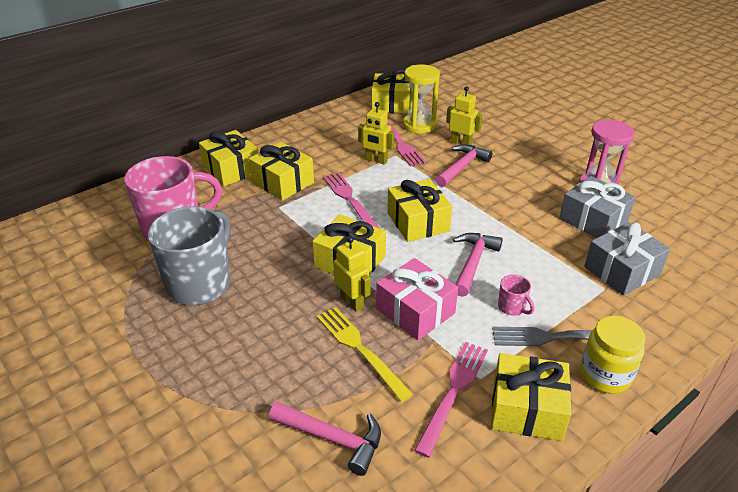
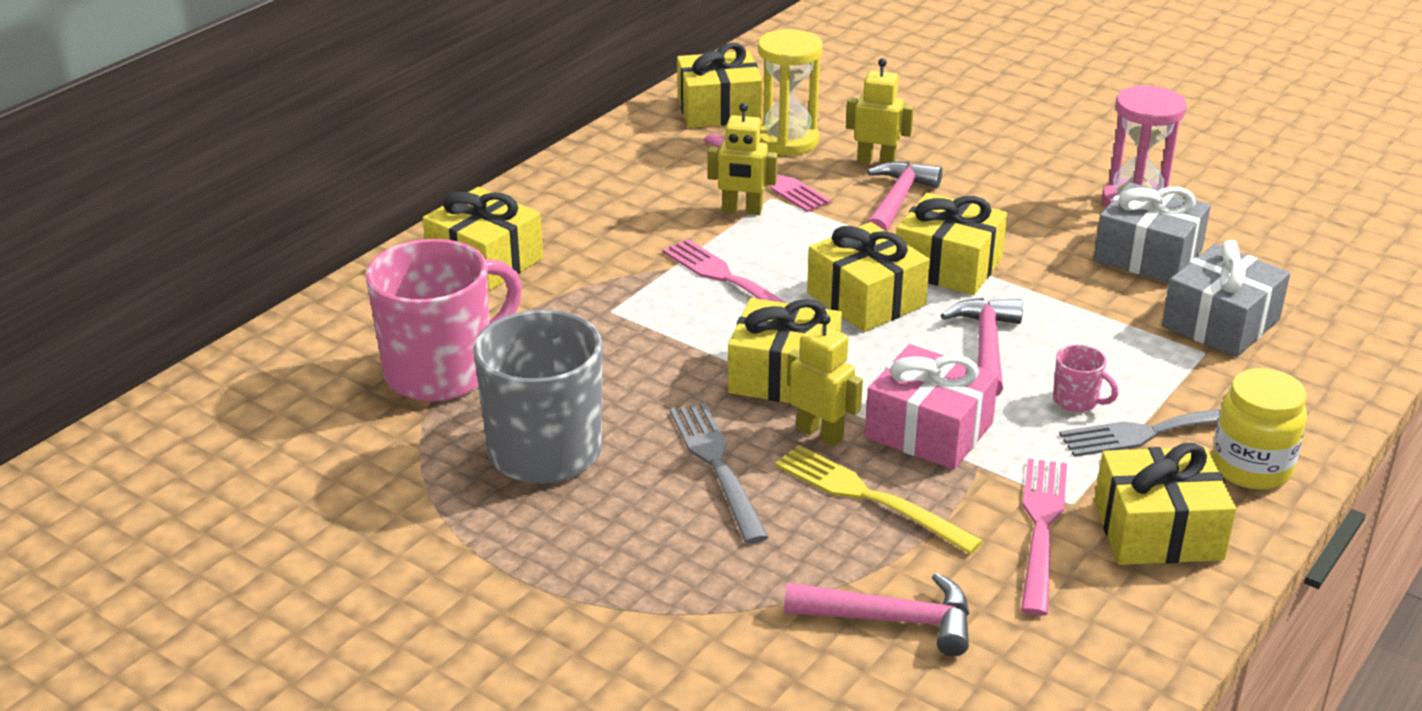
camera: 15 degrees left, 5 degrees down
(282, 182) = (594, 270): yellow gift -> yellow gift (948, 266)
(285, 311) = (717, 466): none -> grey fork

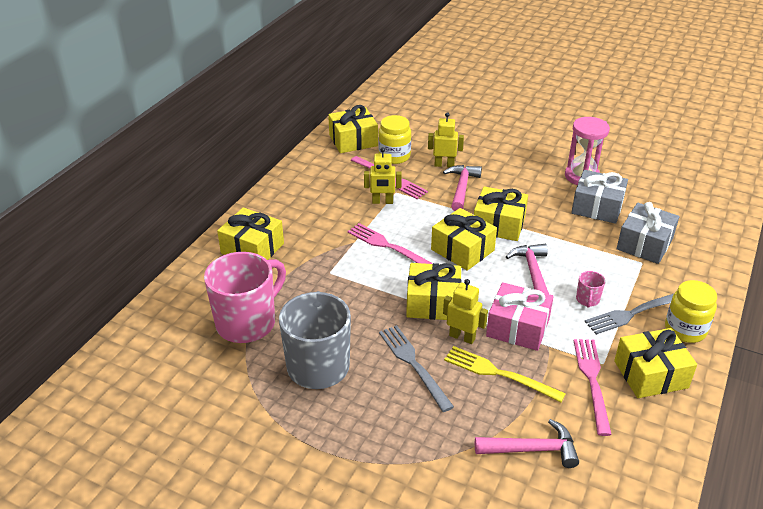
camera: 10 degrees left, 5 degrees up
(787, 141) = (394, 156): yellow hourglass -> yellow jar
(1077, 401) = (587, 300): pink mug -> pink mug turned 75 degrees clockwise

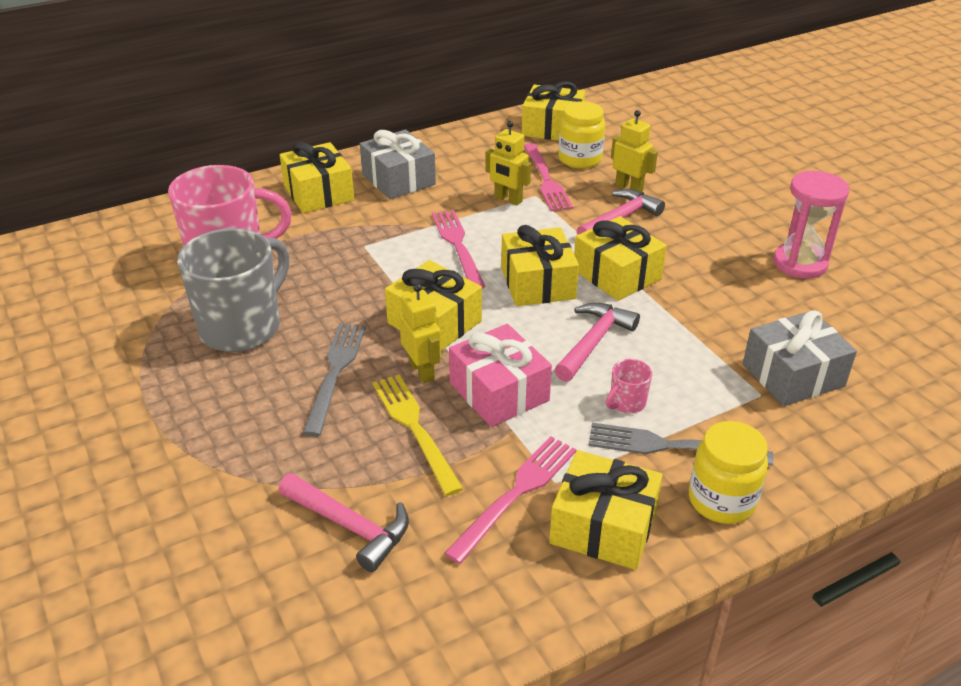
camera: 35 degrees right, 0 degrees up
(597, 207) = (777, 306): grey gift -> grey gift (398, 179)

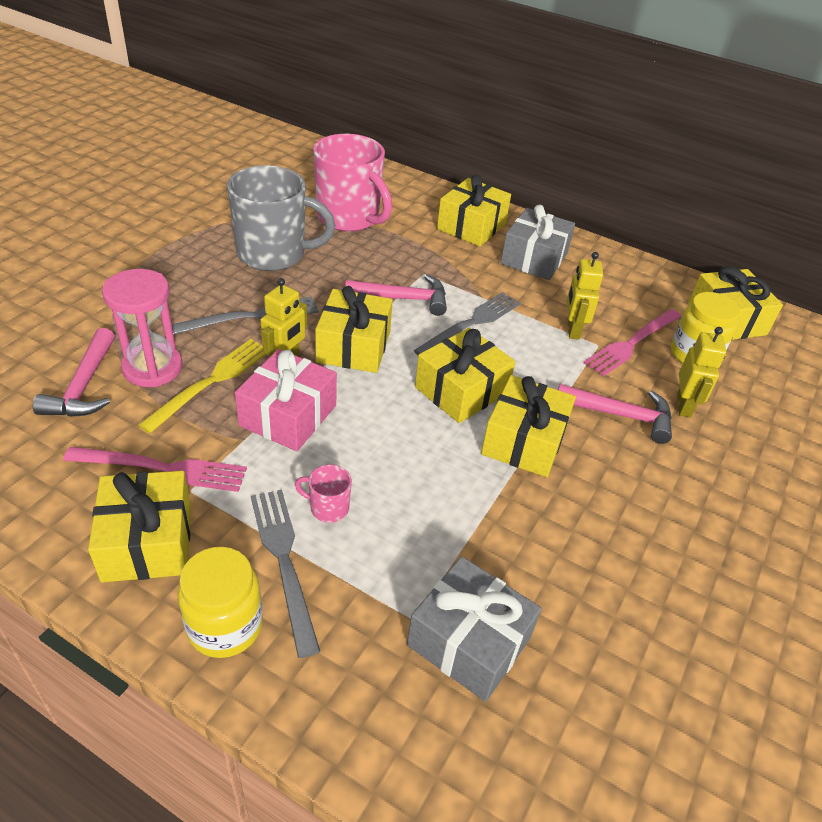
camera: 55 degrees right, 5 degrees up
(457, 246) = (471, 323): pink fork -> grey fork
(594, 342) = (403, 456): pink hammer -> pink hammer (403, 299)
(800, 263) = (691, 596): pink hourglass -> pink hourglass (152, 368)

